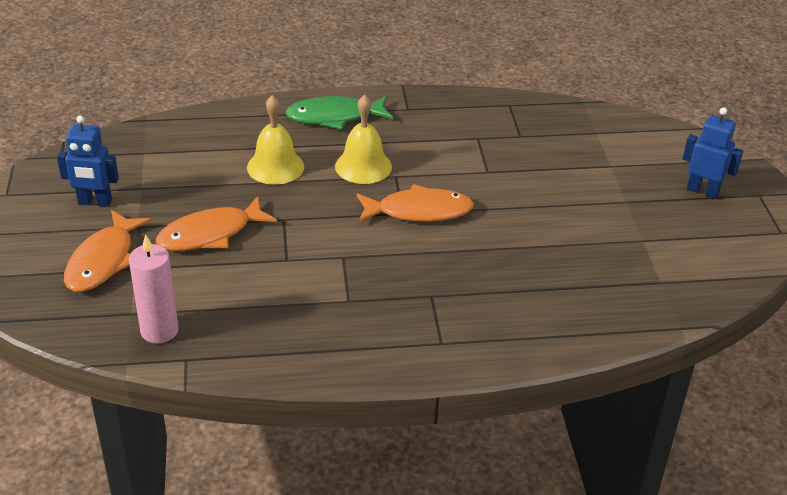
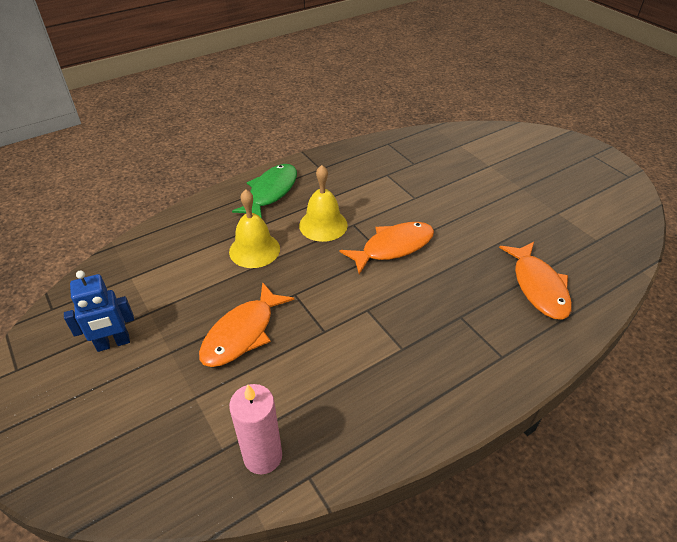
camera: 25 degrees left, 5 degrees up
(103, 261) = (159, 402): orange fish -> orange fish (538, 286)
(334, 117) = (271, 192): green fish -> green fish turned 150 degrees clockwise
(702, 191) = (559, 164): blue robot -> none

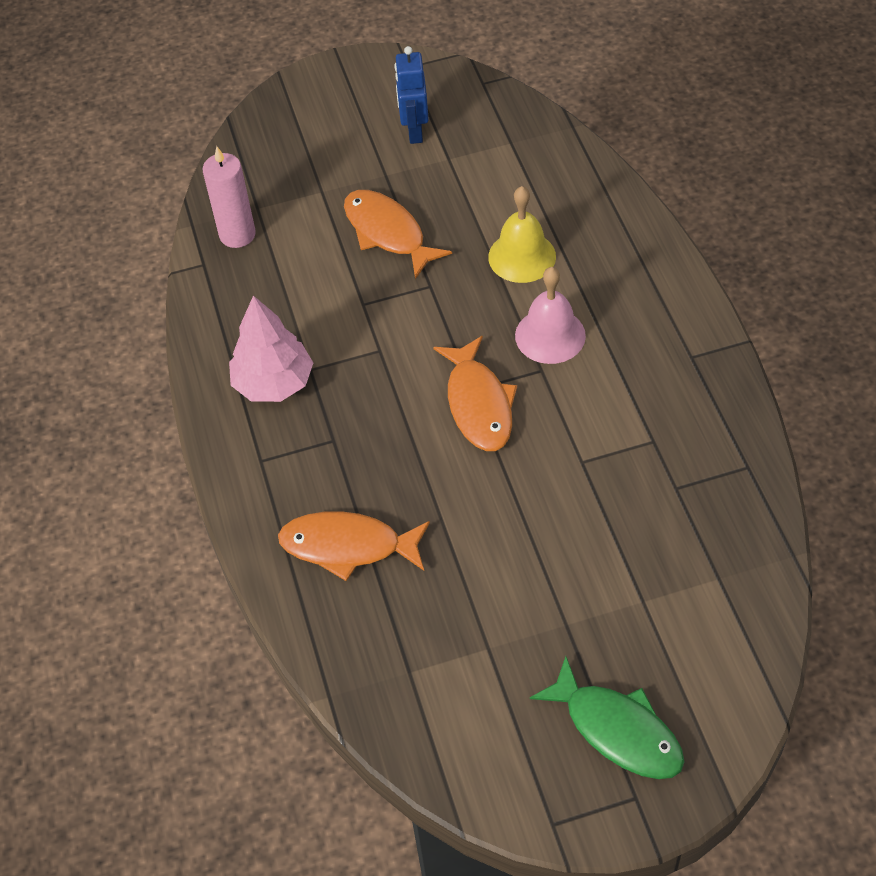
camera: 110 degrees right, 10 degrees up
(271, 192) = (643, 287): green fish -> green fish (617, 730)
(323, 225) = (550, 335): yellow bell -> pink bell
(427, 370) = (274, 383): none -> pink tree

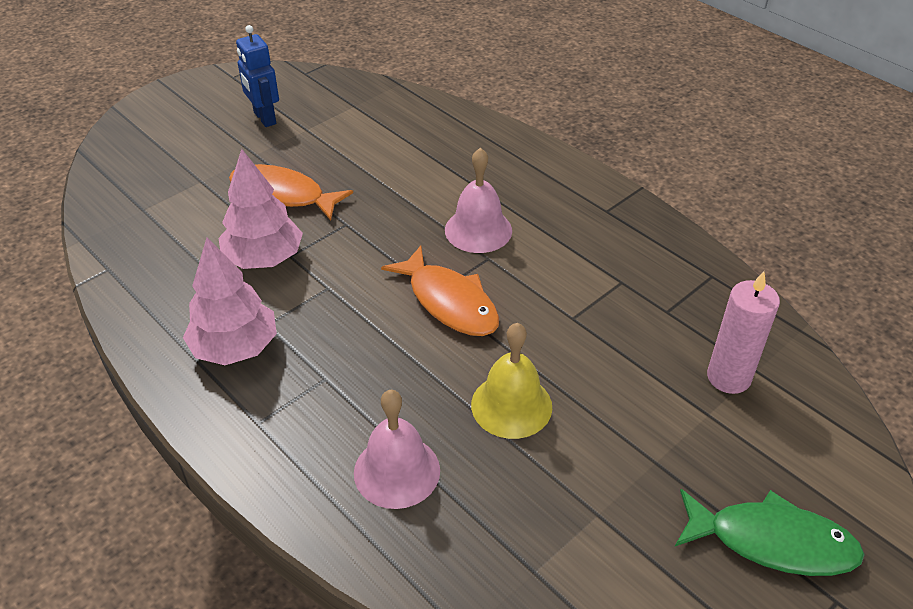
camera: 30 degrees left, 10 degrees down
(237, 234) = (133, 235): pink candle -> pink candle (728, 377)
(338, 299) = (264, 259): none -> pink tree
(348, 546) = (397, 471): orange fish -> pink bell
(522, 256) = (415, 180): yellow bell -> yellow bell (511, 405)

